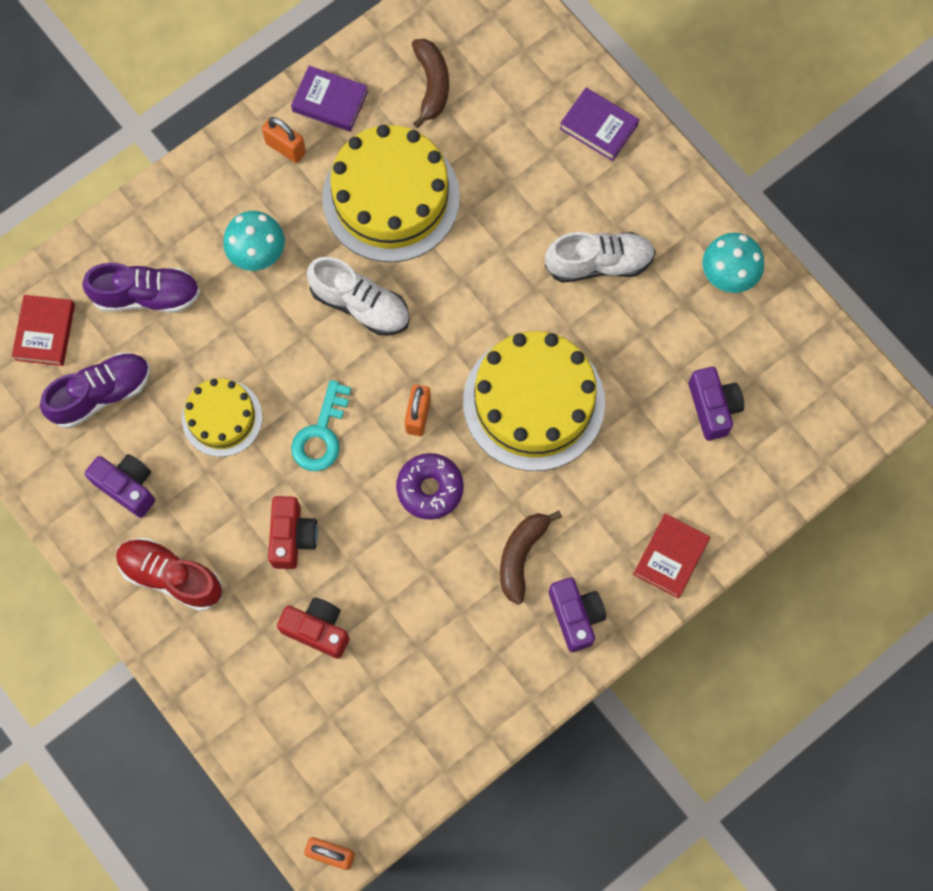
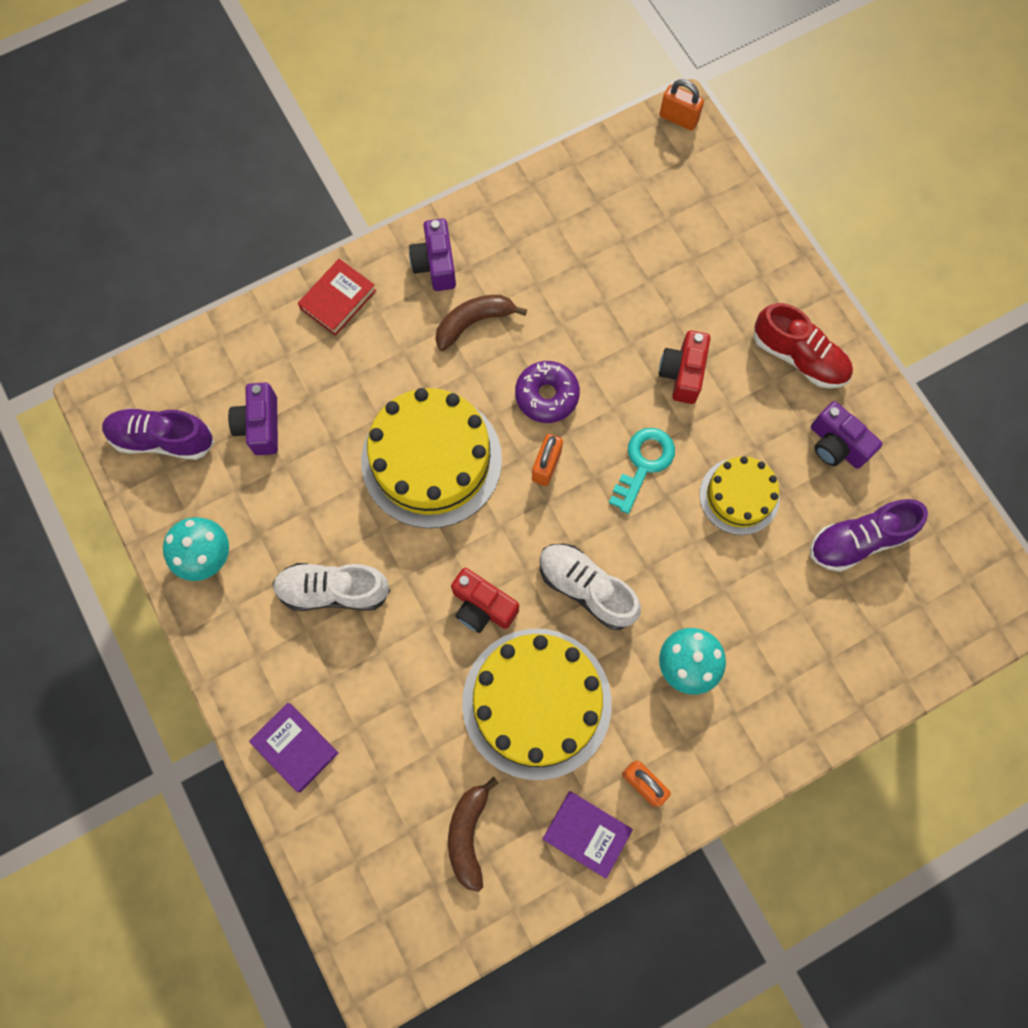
camera: 170 degrees left, 0 degrees up
(45, 332) = (915, 615): red book -> none
(147, 296) = (807, 636): purple shoe -> purple shoe (162, 439)
(317, 630) = (669, 290): red camera -> red camera (482, 606)
(521, 556) = (473, 322): brown banana -> brown banana turned 150 degrees counterclockwise

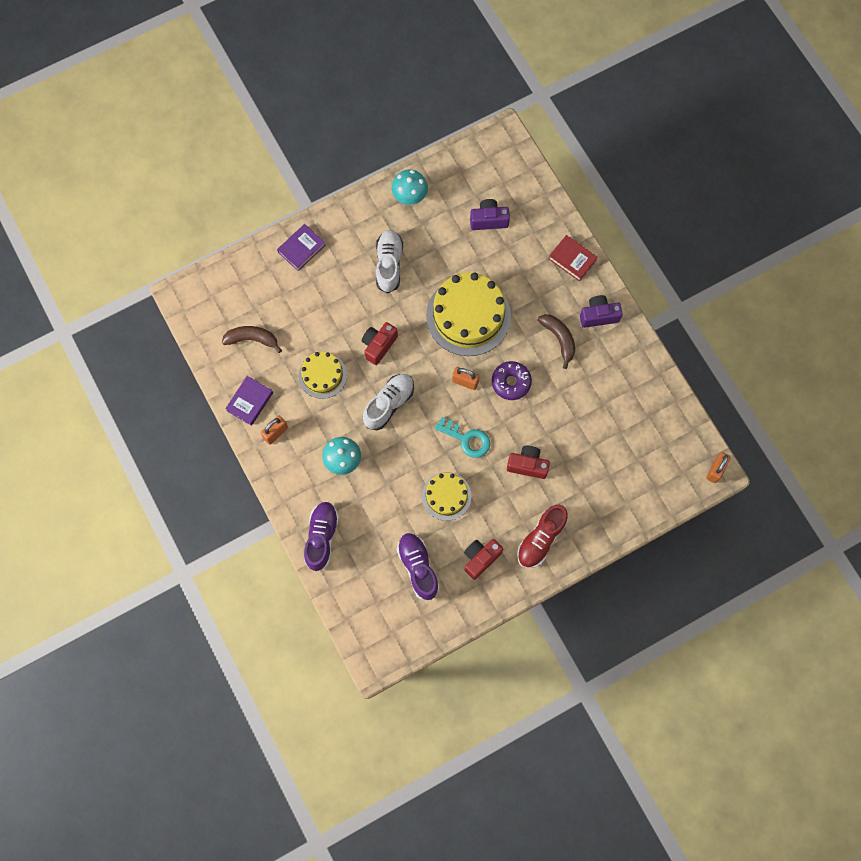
camera: 90 degrees right, 0 degrees up
(162, 439) = (479, 168): purple shoe -> purple shoe (322, 537)
(536, 703) = (322, 375): yellow cake -> yellow cake, size x0.56
(836, 445) = (480, 558): purple camera -> red camera

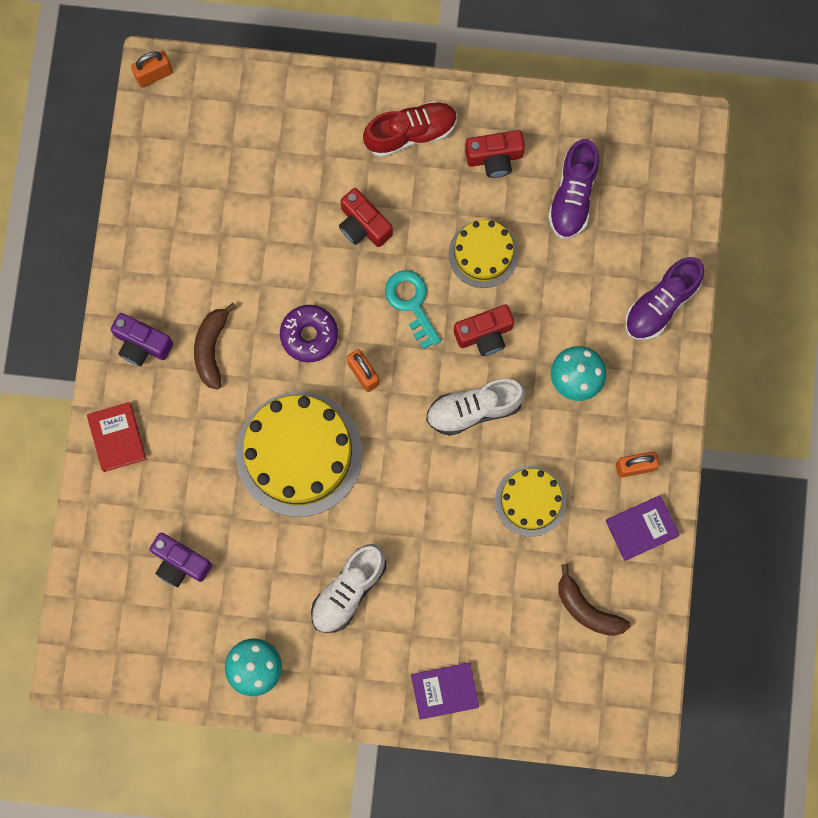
camera: 145 degrees left, 5 degrees up
(379, 345) = (435, 492): red camera -> red camera (484, 334)

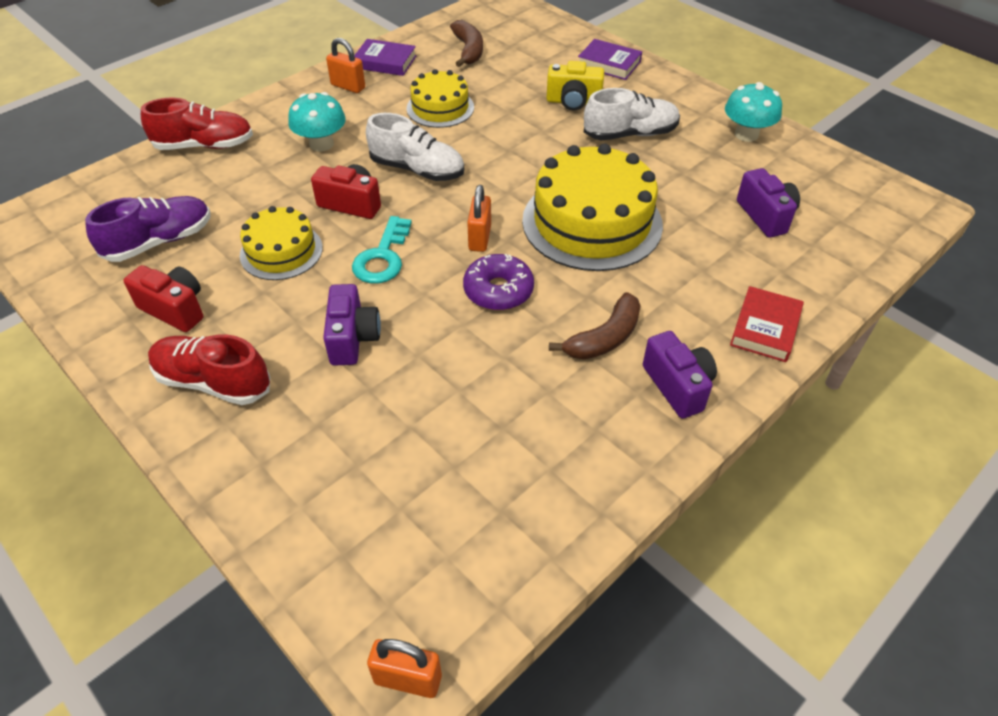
camera: 140 degrees left, 30 degrees down
(363, 225) = (353, 338): red camera -> purple camera
(429, 601) = (573, 102): none -> yellow camera
(661, 304) = (205, 145): purple shoe -> red shoe

